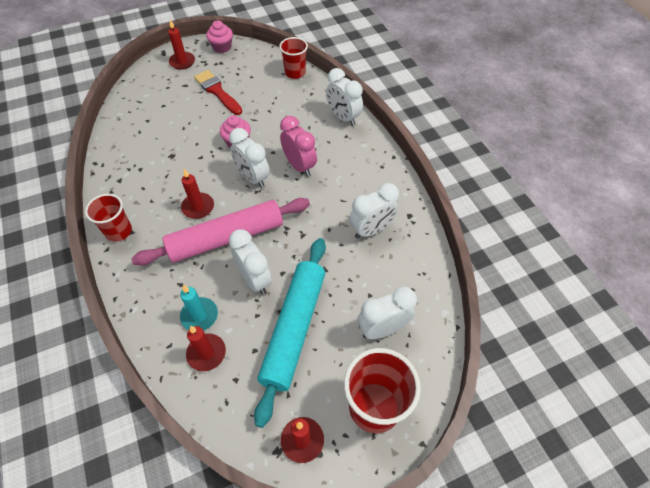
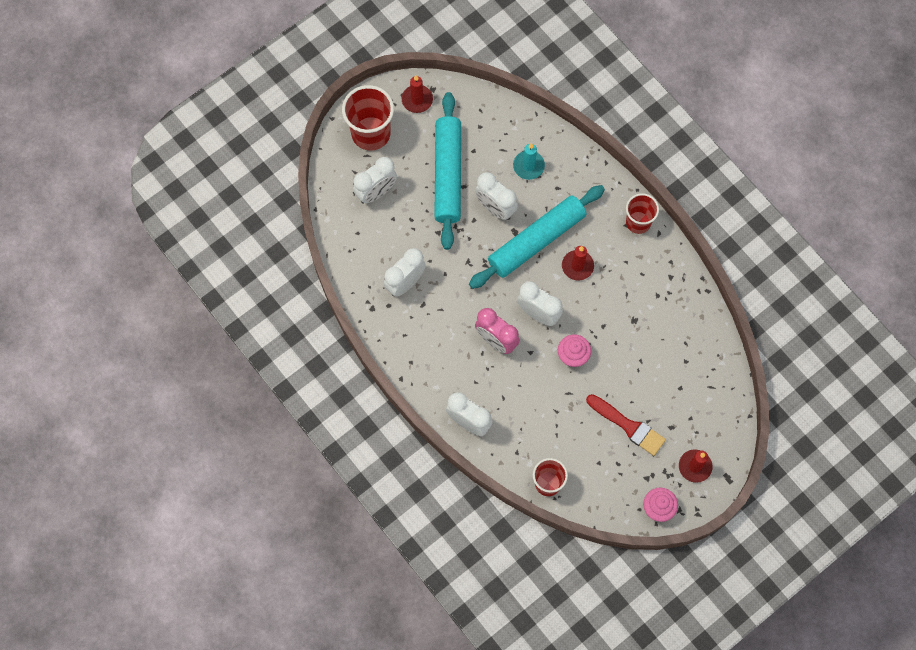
camera: 165 degrees right, 15 degrees up
(206, 353) = (510, 139): red candle -> none
(226, 238) = (536, 241): pink rolling pin -> turquoise rolling pin

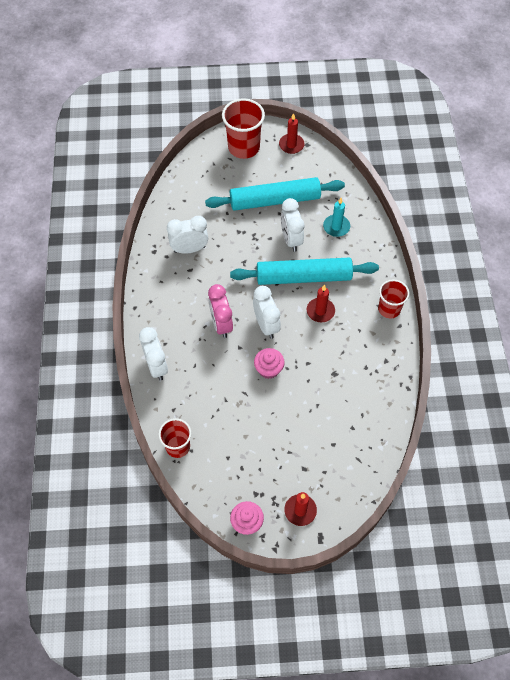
camera: 35 degrees right, 10 degrees down
(376, 192) = (217, 183): white clock -> none
(447, 174) = (275, 200): turquoise rolling pin -> turquoise rolling pin turned 45 degrees clockwise
(628, 426) = (271, 445): red brush -> none

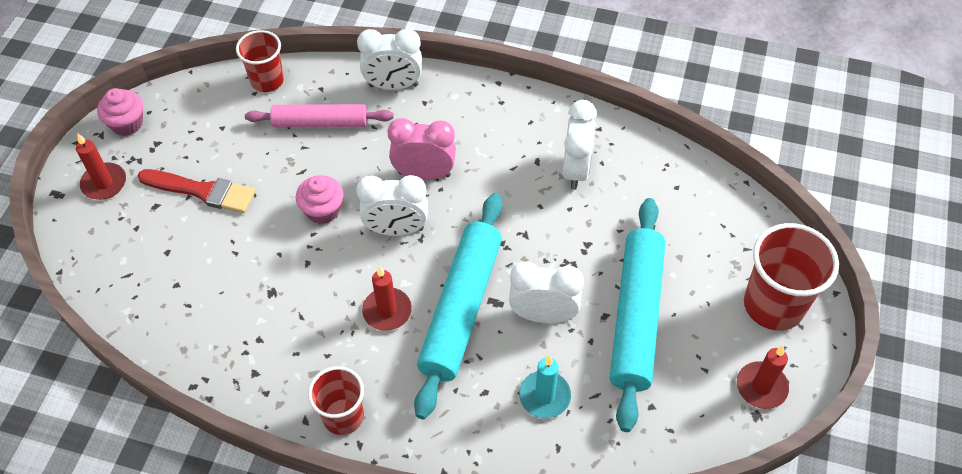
camera: 110 degrees right, 5 degrees down
(202, 397) = (320, 123): none -> pink rolling pin
(282, 445) = (202, 191): none -> red brush

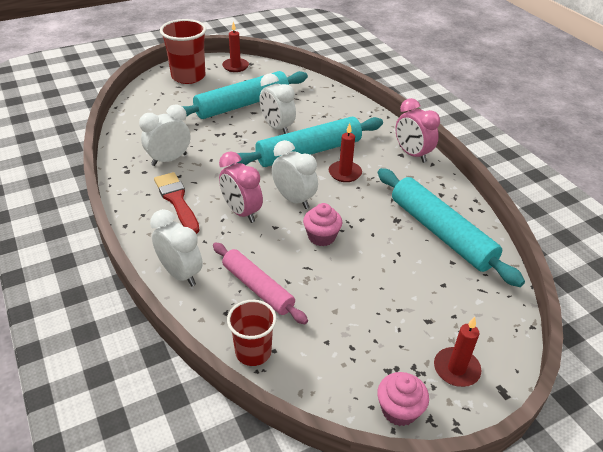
camera: 135 degrees left, 15 degrees down
(202, 191) = (386, 305): red brush -> red brush (177, 200)
(213, 313) = (441, 233): none -> turquoise rolling pin
(343, 416) = (412, 154): red cup -> pink clock
(544, 396) = (316, 109): turquoise candle -> none

